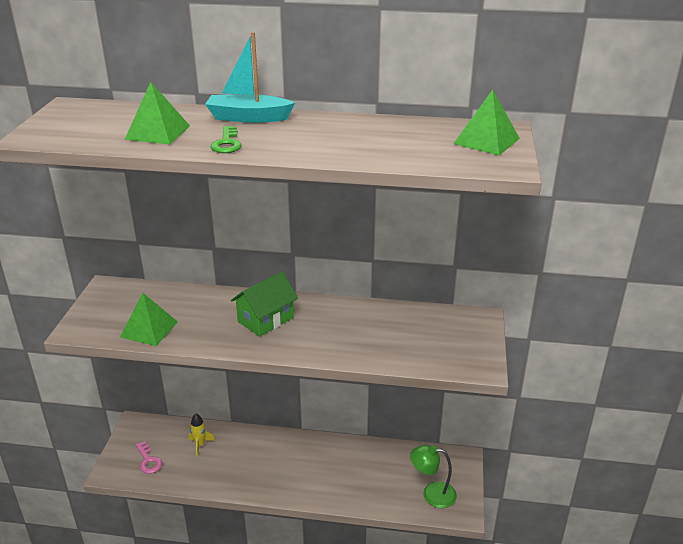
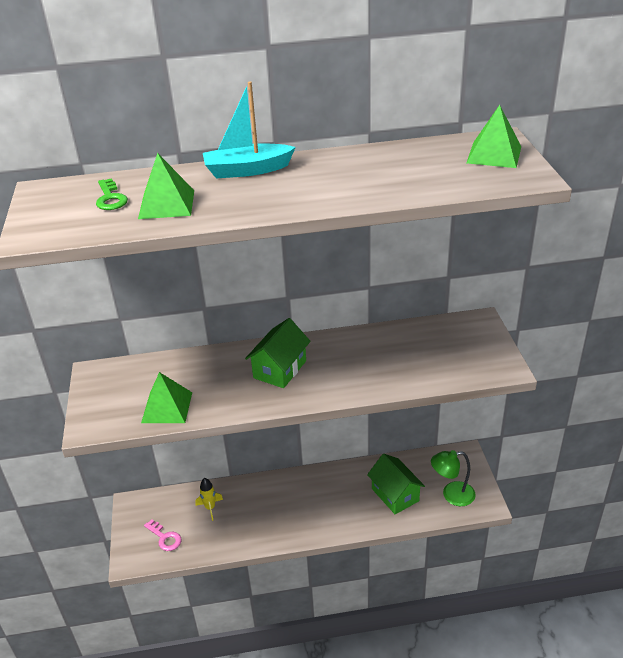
camera: 15 degrees left, 5 degrees up
(227, 143) = (249, 203): green key -> green key (110, 198)
(376, 479) = (395, 495): none -> green house

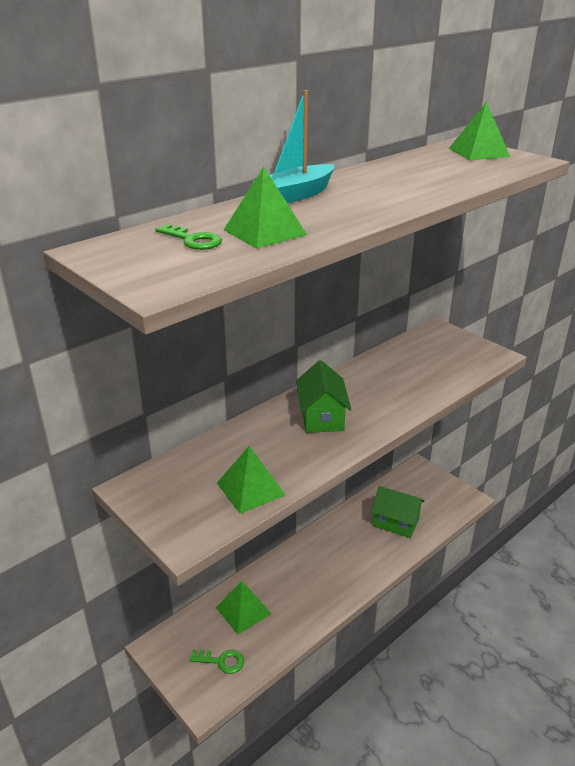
camera: 35 degrees left, 5 degrees down
(165, 538) = (222, 661): pink key -> green key
(210, 508) = (243, 610): yellow rocket -> green pyramid
(452, 495) = (438, 503): green lamp -> none

